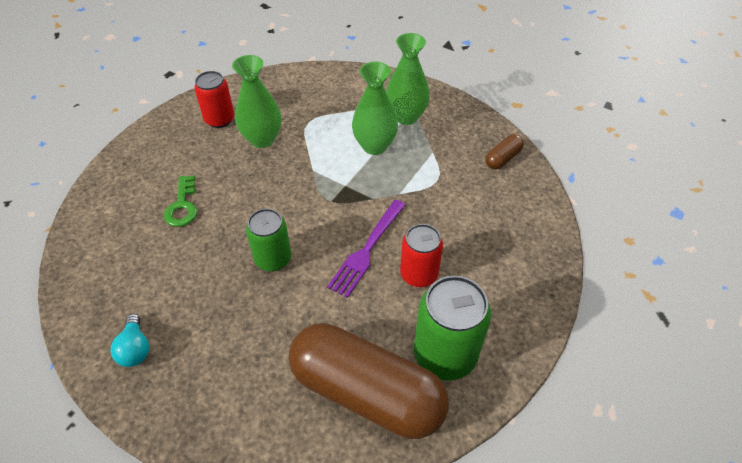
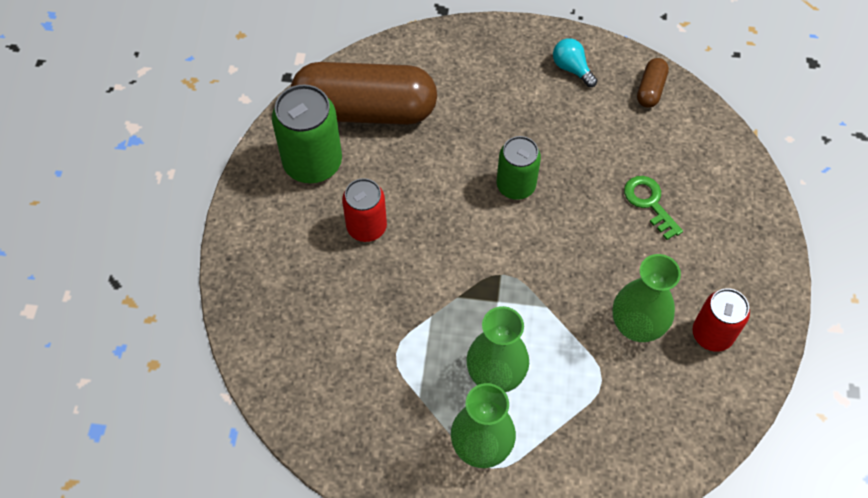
camera: 155 degrees right, 10 degrees up
(367, 250) = (430, 232): purple fork -> none
(503, 158) = (327, 424): brown capsule -> brown capsule (650, 89)

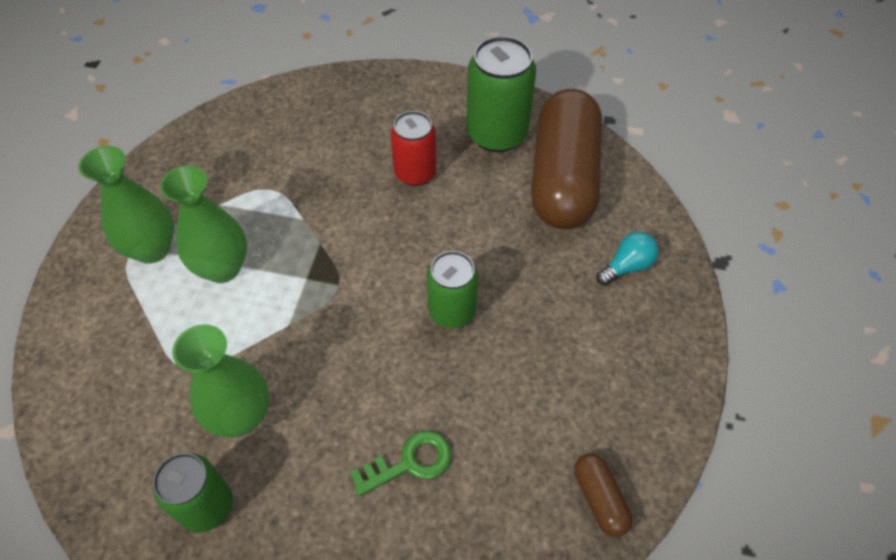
camera: 95 degrees right, 5 degrees down
(572, 68) = (632, 397): turquoise light bulb -> turquoise light bulb (627, 266)
(650, 89) = (599, 499): brown capsule -> brown capsule turned 45 degrees clockwise
(712, 334) = (206, 506): red can -> green can

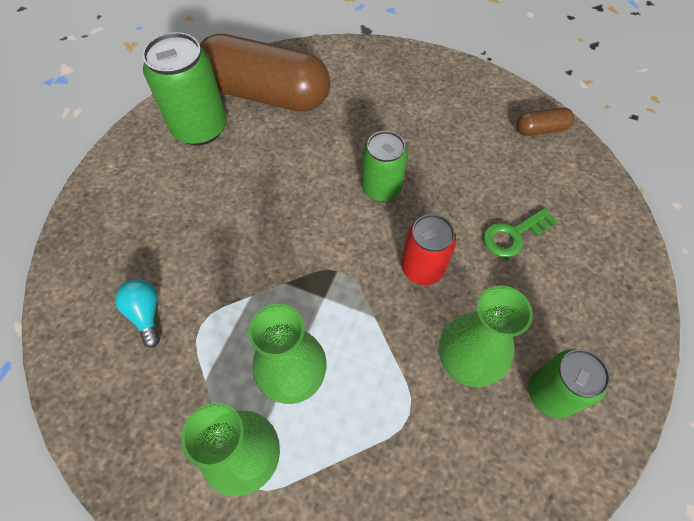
camera: 80 degrees left, 5 degrees up
(409, 462) = (513, 235): green key -> green key turned 105 degrees counterclockwise
(415, 173) = (224, 194): red can -> red can (422, 268)
(627, 266) = (361, 76): turquoise light bulb -> turquoise light bulb (146, 314)

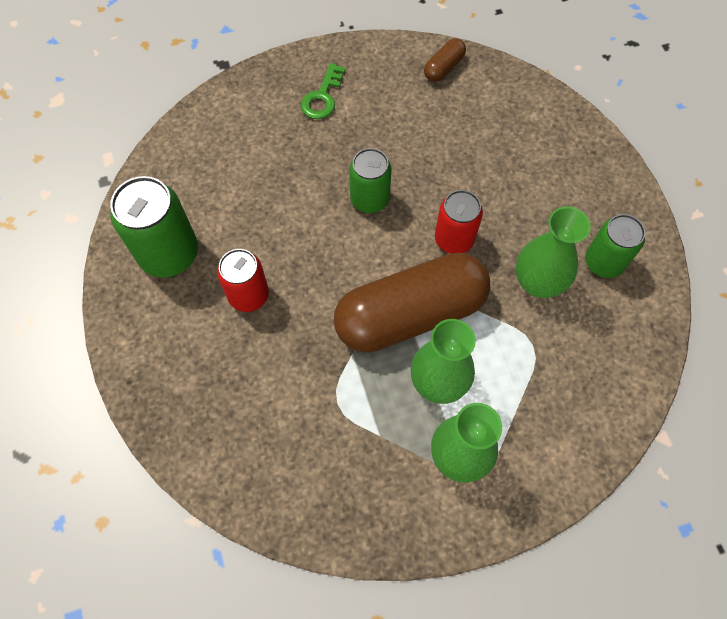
camera: 40 degrees left, 5 degrees up
(146, 314) = (287, 428): turquoise light bulb -> none
(221, 194) = (248, 295): none -> red can
(266, 94) = (196, 184): brown capsule -> brown capsule (410, 314)
(513, 235) = (493, 168): green key -> green key (322, 97)

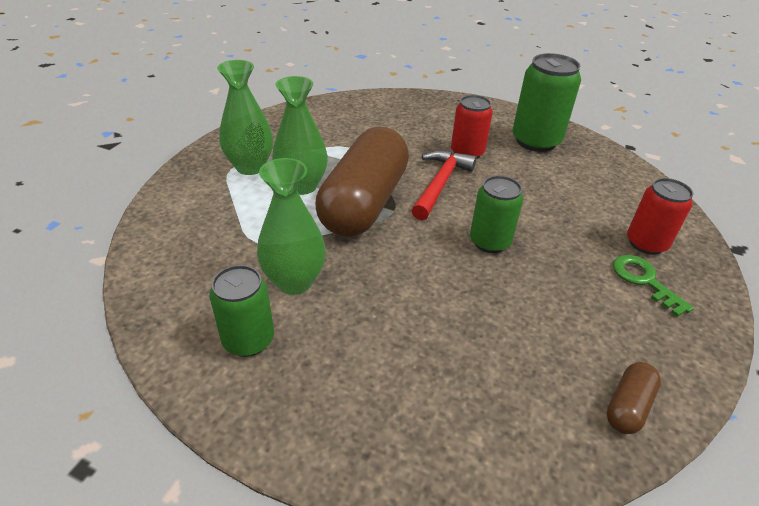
camera: 130 degrees right, 25 degrees down
(325, 280) = (440, 184): none -> red hammer
(443, 67) = (628, 406): brown capsule -> brown capsule turned 45 degrees clockwise
(454, 239) = (396, 262): red can -> red can (646, 243)

